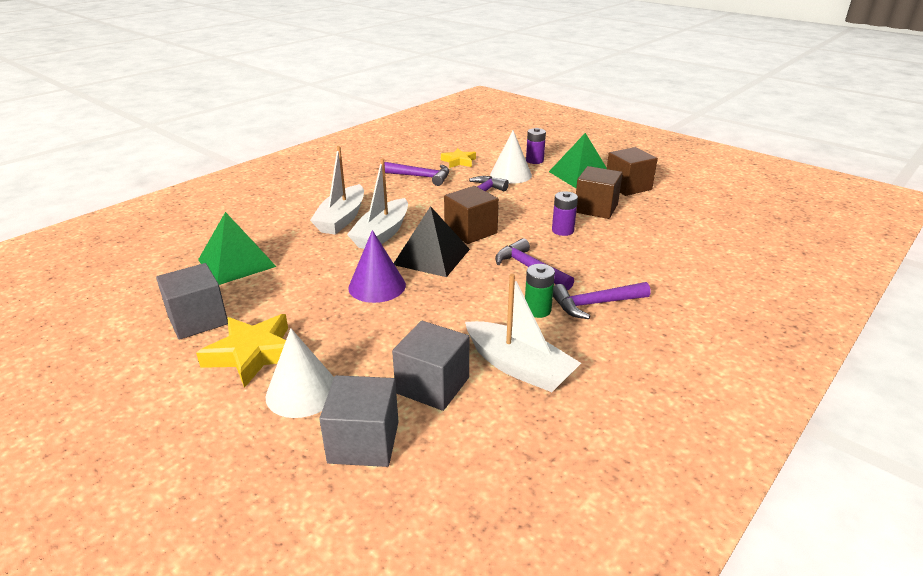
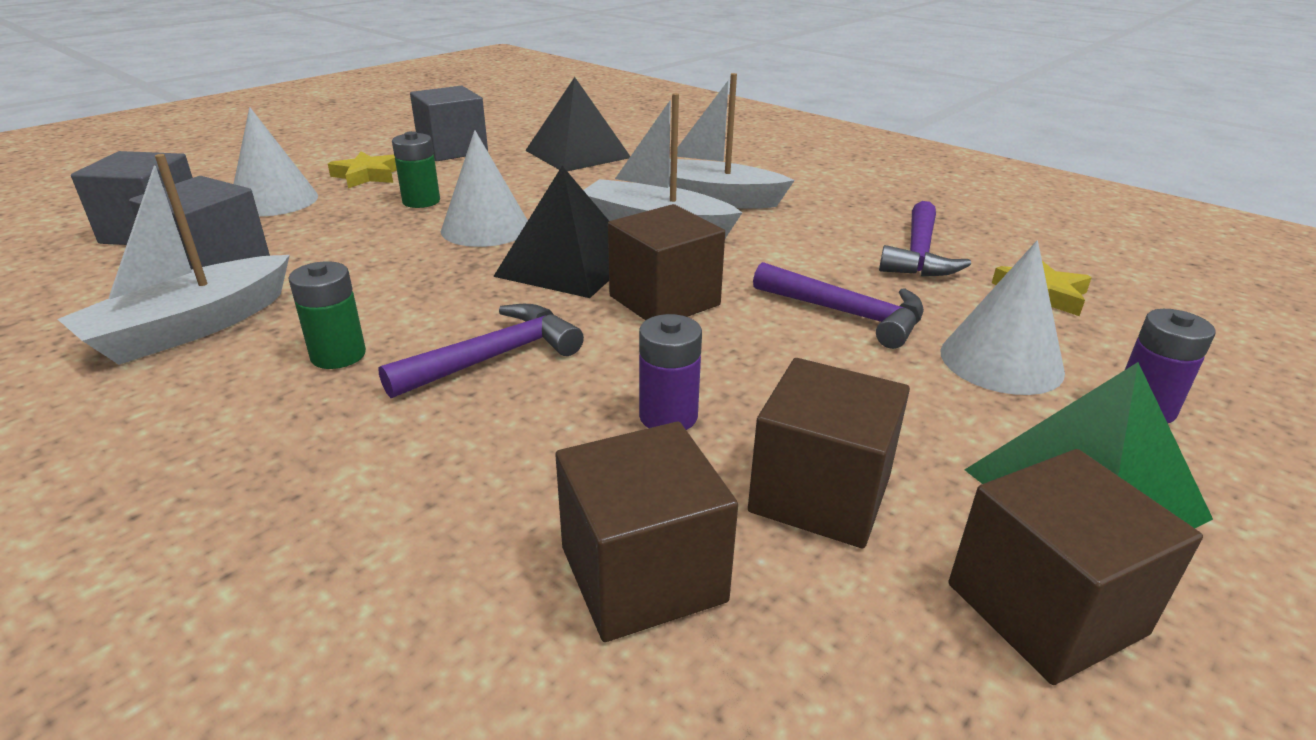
camera: 90 degrees right, 0 degrees up
(236, 263) = (577, 154): green pyramid -> black pyramid
(253, 354) = (367, 176): yellow star -> yellow star, size x0.62
(322, 317) = (421, 201): none -> green battery
(377, 286) = (485, 228): purple cone -> white cone
(594, 304) = (315, 425): purple hammer -> none
(642, 234) = (642, 574): none -> brown cube

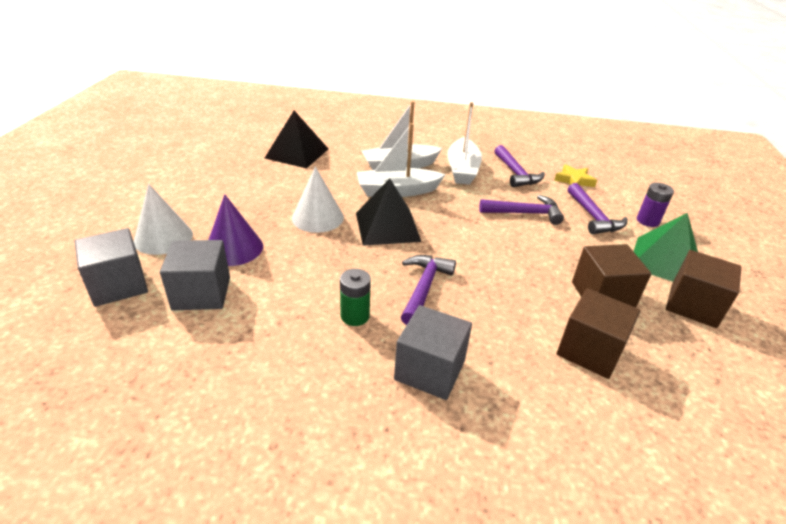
camera: 35 degrees left, 5 degrees up
(192, 327) = (255, 333): white boat -> white boat (462, 169)
(328, 232) = (234, 248): none -> purple cone
(367, 176) = (195, 202): yellow star -> none
(421, 201) = (257, 211): green battery -> none
(452, 150) = (220, 168): grey cube -> grey cube (430, 370)
(664, 300) = (452, 231): brown cube -> none
(668, 416) = (522, 286): purple battery -> none
(1001, 361) = (593, 217): white cone -> purple hammer

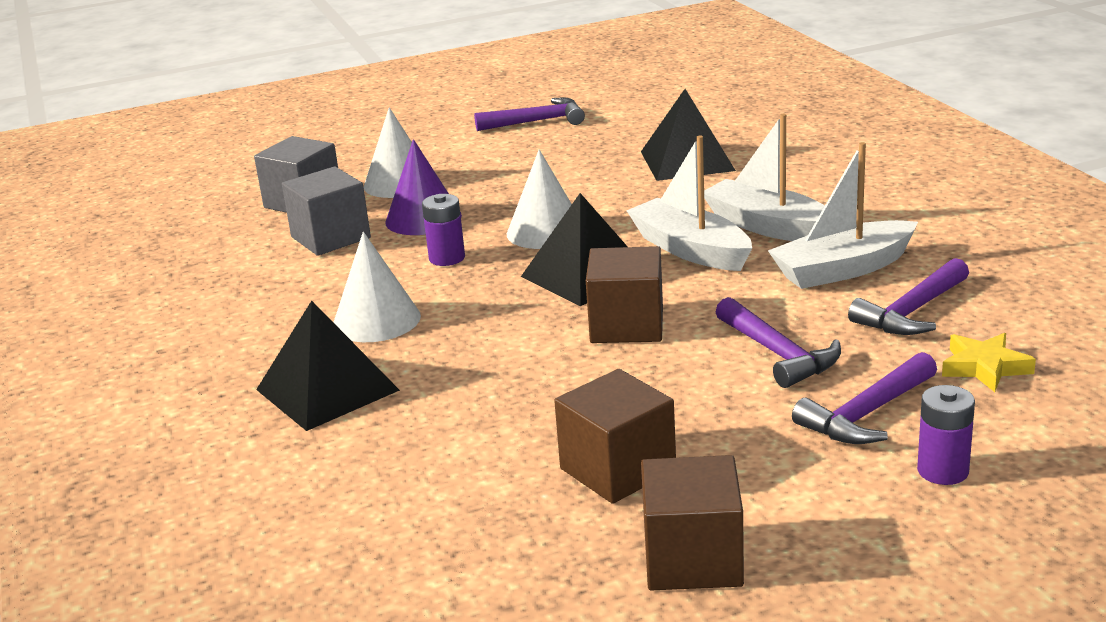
camera: 65 degrees right, 10 degrees down
(304, 260) = (447, 258): none -> purple battery
(355, 316) = (376, 320): green battery -> white cone
(424, 287) = (477, 340): purple hammer -> purple hammer (537, 121)
(430, 370) = (327, 389): grey cube -> black pyramid
(589, 350) = (468, 485): brown cube -> brown cube (627, 325)
(664, 261) = (807, 511): green pyramid -> none

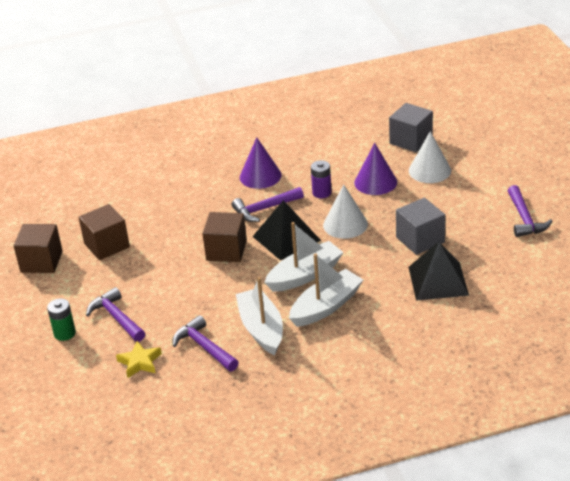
camera: 95 degrees right, 10 degrees up
(327, 389) = (201, 168): black pyramid -> none
(330, 237) = (359, 154): grey cube -> grey cube (420, 240)
(376, 320) = (260, 176): white cone -> purple cone
(778, 354) = (179, 296): purple hammer -> purple hammer (264, 209)
(942, 471) = (65, 333): purple battery -> green battery

